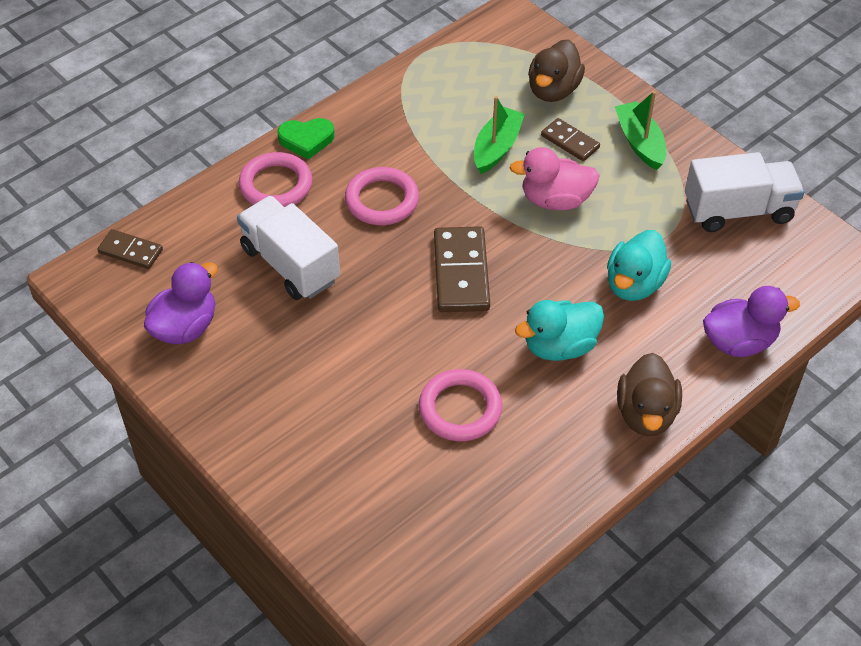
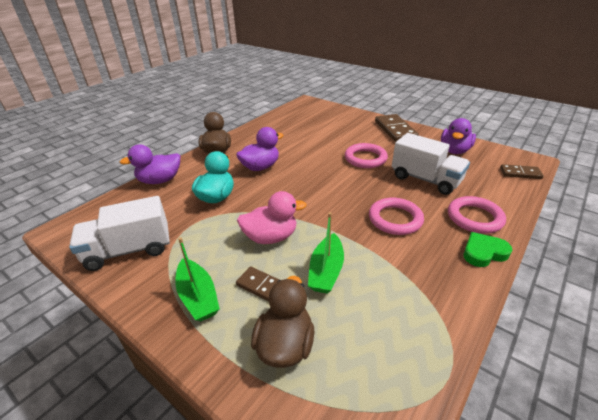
camera: 170 degrees right, 15 degrees down
(460, 409) = (305, 143): pink ring -> pink ring (365, 158)
(461, 272) = (324, 189): brown domino -> brown domino (395, 130)
(560, 346) = (260, 167): turquoise duck -> purple duck

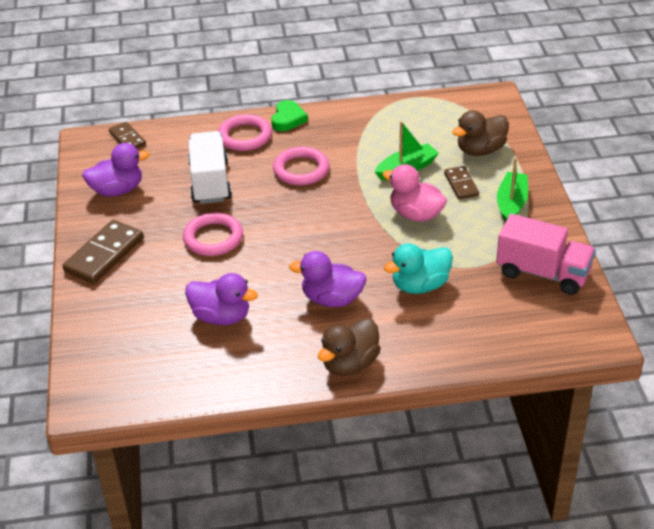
camera: 135 degrees left, 5 degrees up
(129, 250) = (543, 273): white truck -> pink truck
(160, 180) = (460, 352): purple duck -> purple duck (221, 316)
(483, 252) = (288, 119): green heart -> green heart turned 105 degrees counterclockwise

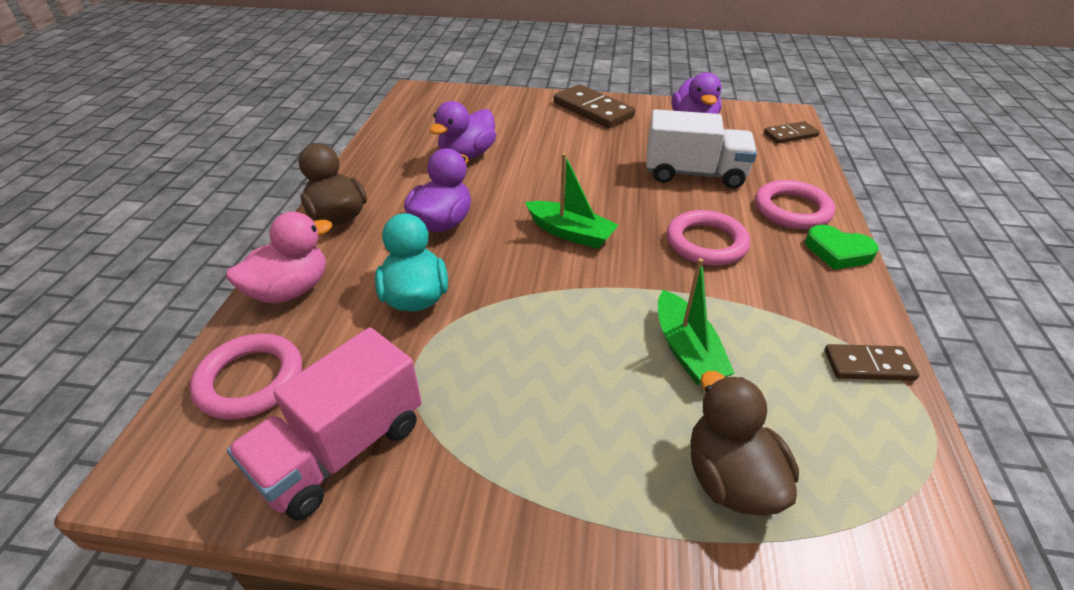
camera: 105 degrees right, 0 degrees up
(213, 238) = (590, 164): pink ring -> pink ring (250, 380)
(415, 214) = (565, 331): pink duck -> pink duck (290, 290)
(461, 184) = (624, 410): brown domino -> brown domino (868, 365)
(511, 204) = (543, 471): green boat -> green boat (570, 233)

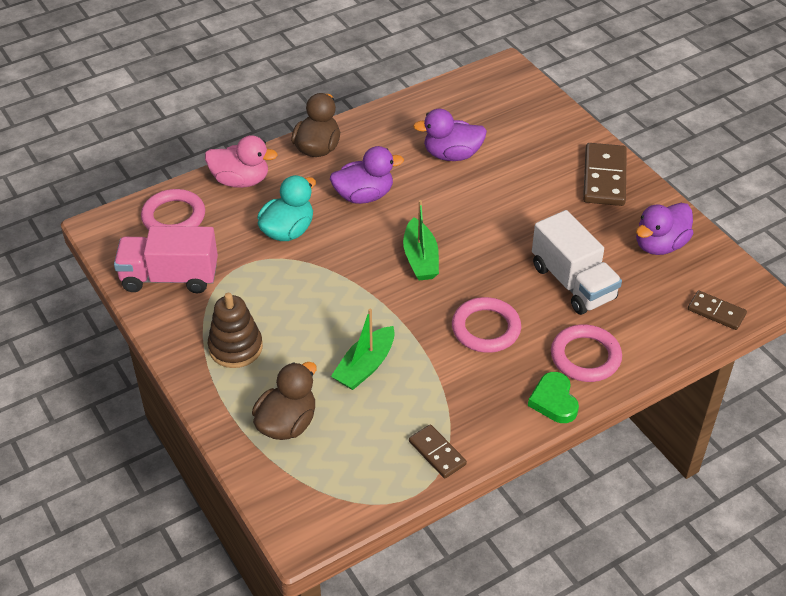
camera: 50 degrees right, 5 degrees up
(544, 453) = (235, 347): none -> brown stacking toy

